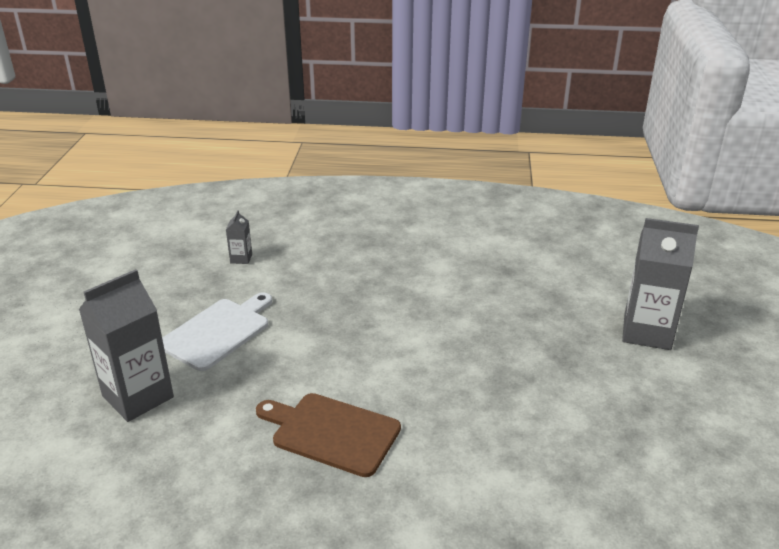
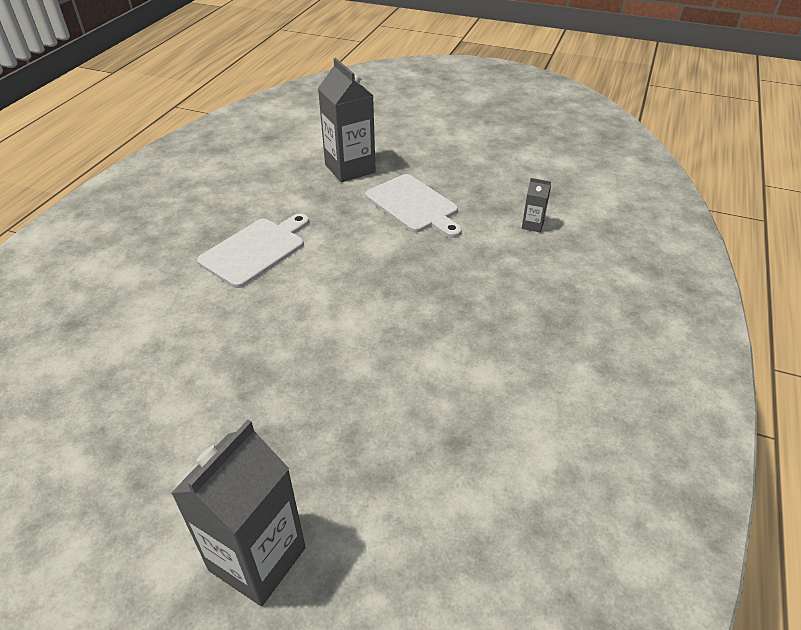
camera: 105 degrees right, 10 degrees up
(331, 432) = (256, 250): brown cutting board -> white cutting board

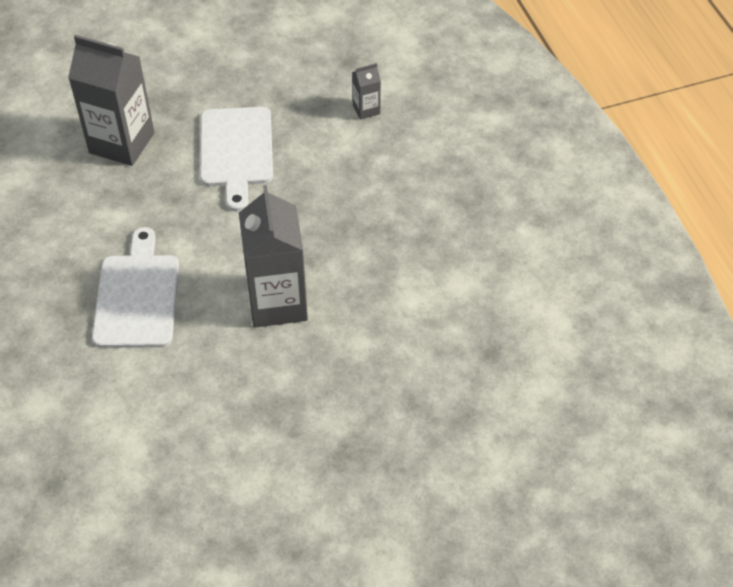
camera: 40 degrees left, 10 degrees up
(257, 559) = (442, 530): grey carton -> grey carton (277, 302)
(413, 205) = (236, 151): white cutting board -> white cutting board turned 75 degrees clockwise

